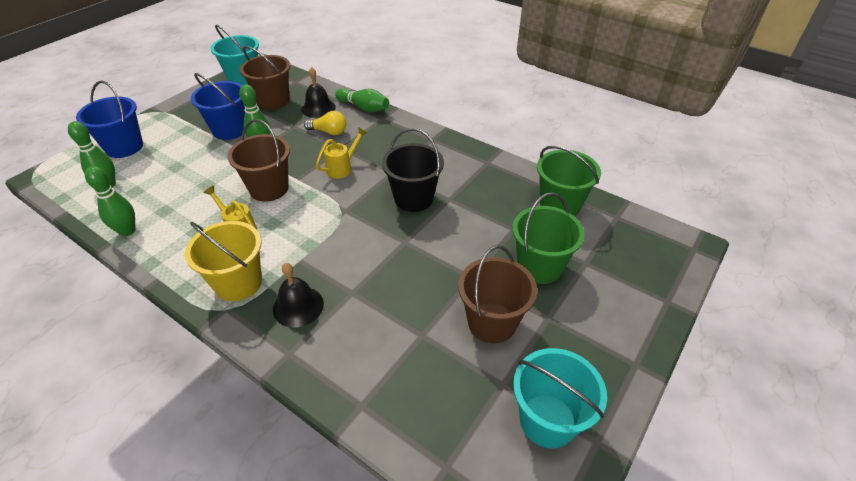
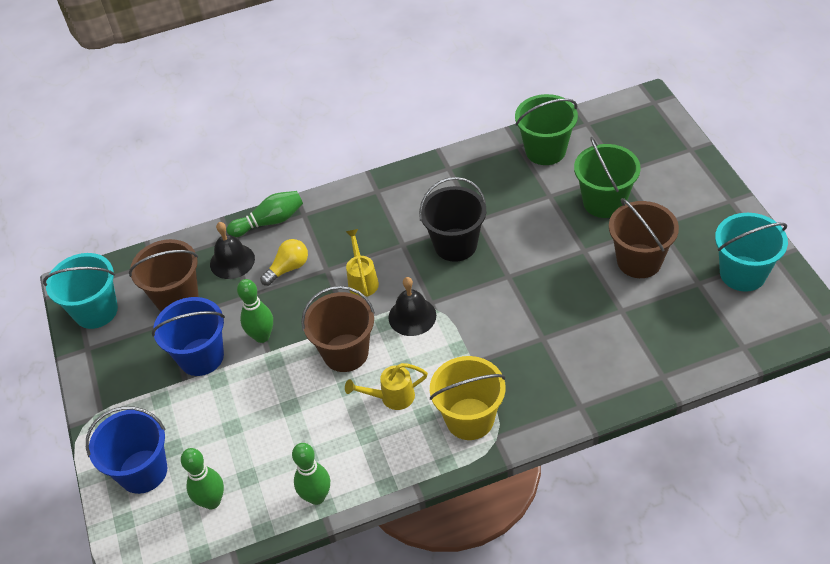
camera: 50 degrees left, 5 degrees up
(298, 306) = (531, 382): black bell -> black bell (412, 316)

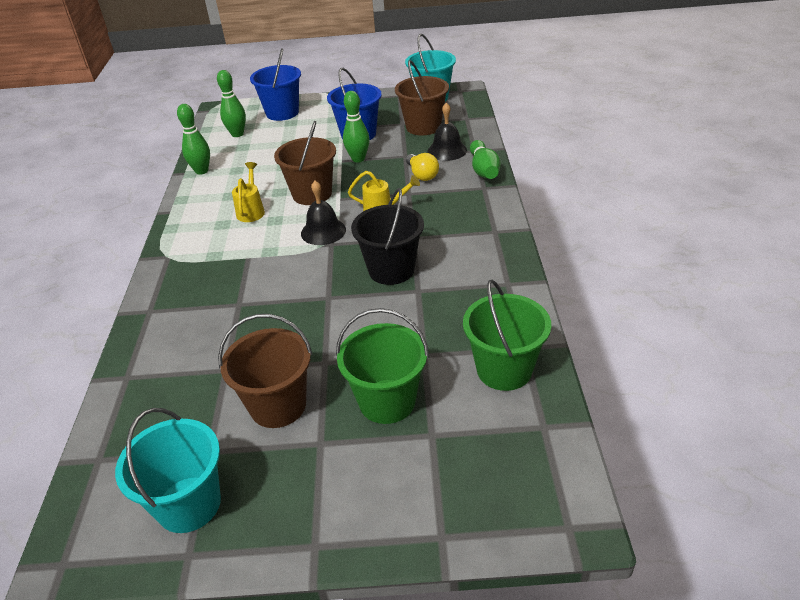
camera: 105 degrees right, 10 degrees down
(470, 419) = (196, 246): yellow bucket -> none

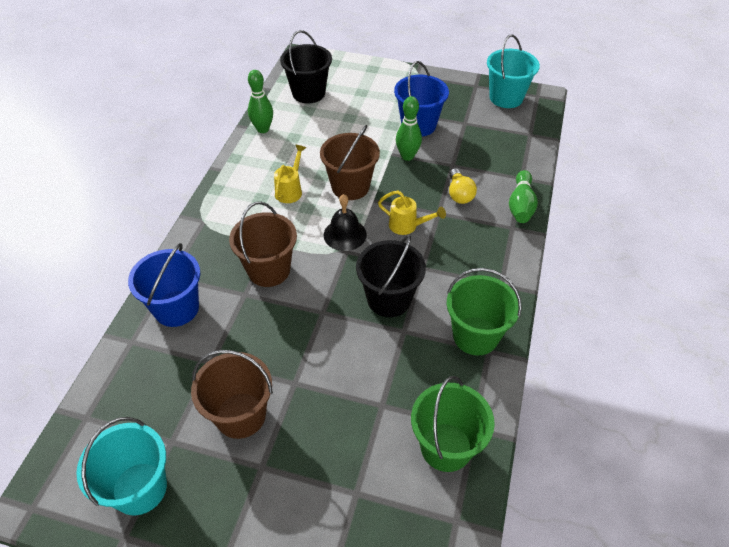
camera: 15 degrees right, 10 degrees up
(237, 134) = (308, 93): green bowling pin -> black bucket
(282, 113) = (358, 77): blue bucket -> blue bucket (176, 308)
(387, 401) = (332, 444): green bucket -> green bucket (475, 336)
(423, 127) = (483, 133): brown bucket -> brown bucket (269, 270)
(447, 150) = (495, 170): black bell -> none

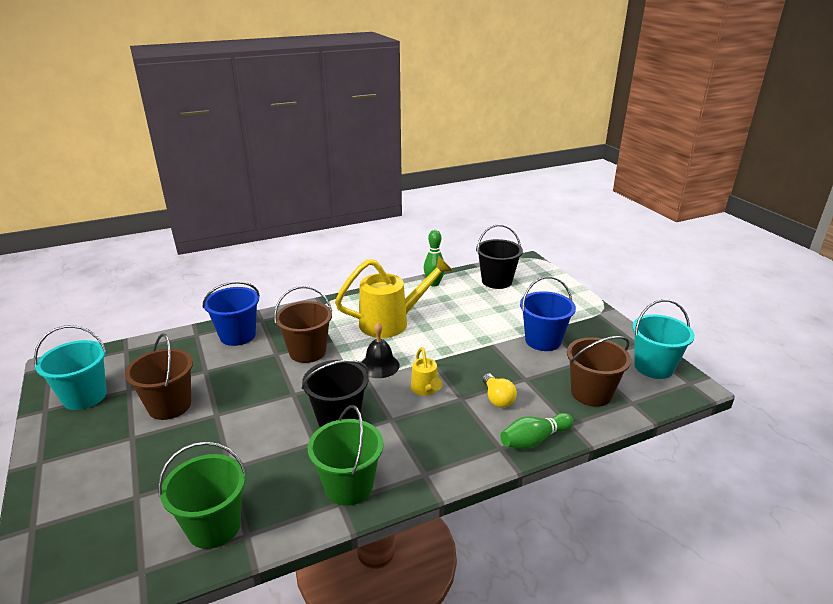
camera: 50 degrees right, 20 degrees down
(290, 190) = (392, 322): yellow watering can -> yellow watering can, size x2.03
(350, 186) = (430, 344): brown bucket -> brown bucket (591, 393)
(407, 156) = (500, 352): green bowling pin -> none
(459, 194) = (497, 398): yellow light bulb -> yellow light bulb turned 60 degrees counterclockwise

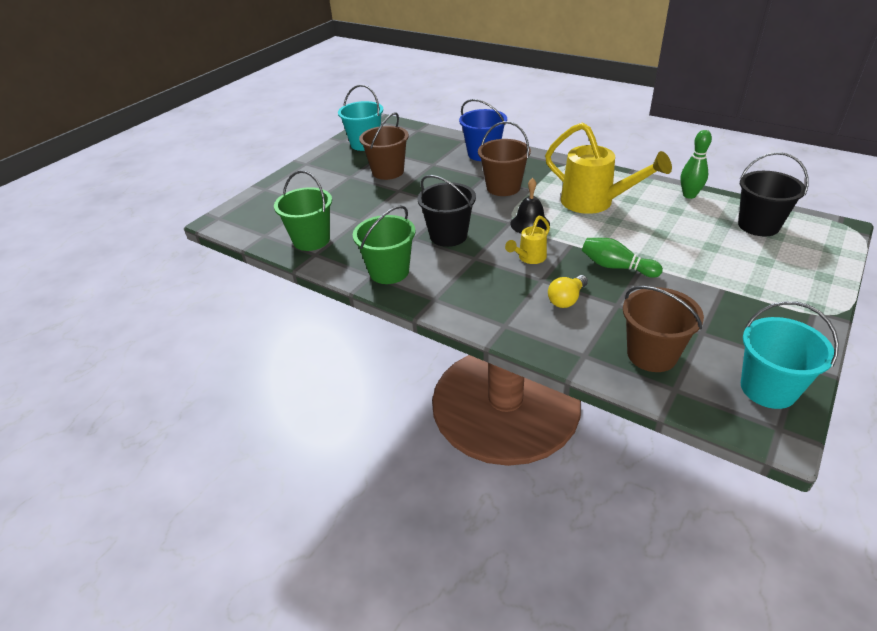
camera: 60 degrees right, 10 degrees up
(534, 440) = (536, 341): green bowling pin -> green bowling pin (616, 267)
(543, 341) = (696, 293): blue bucket -> none

